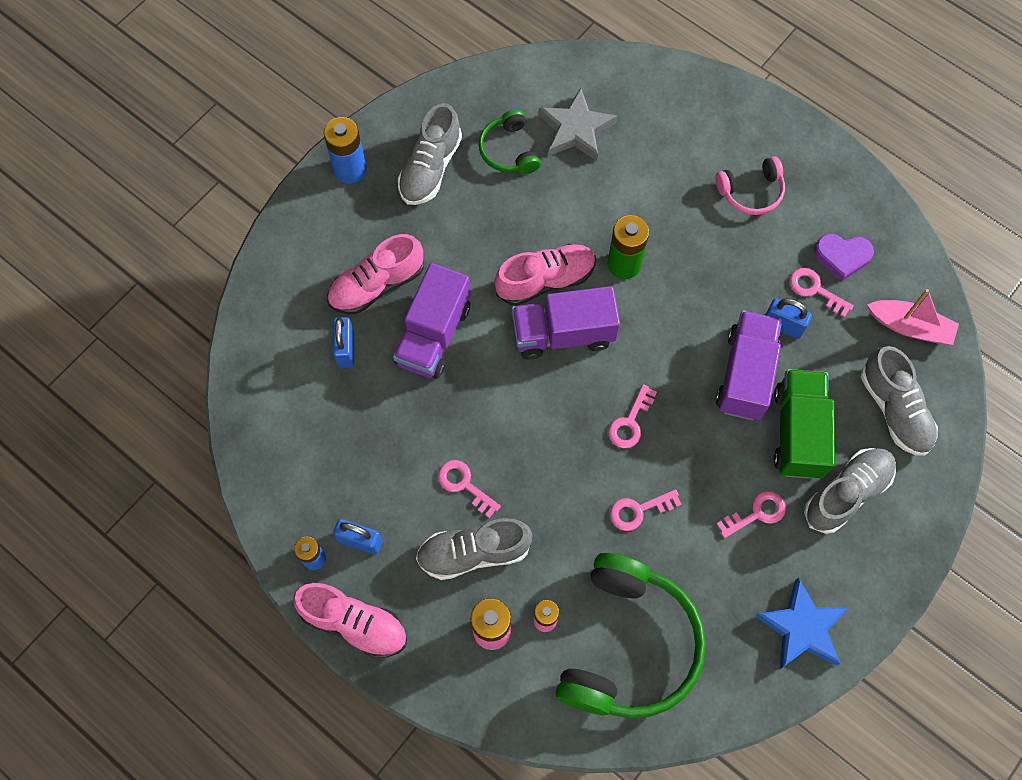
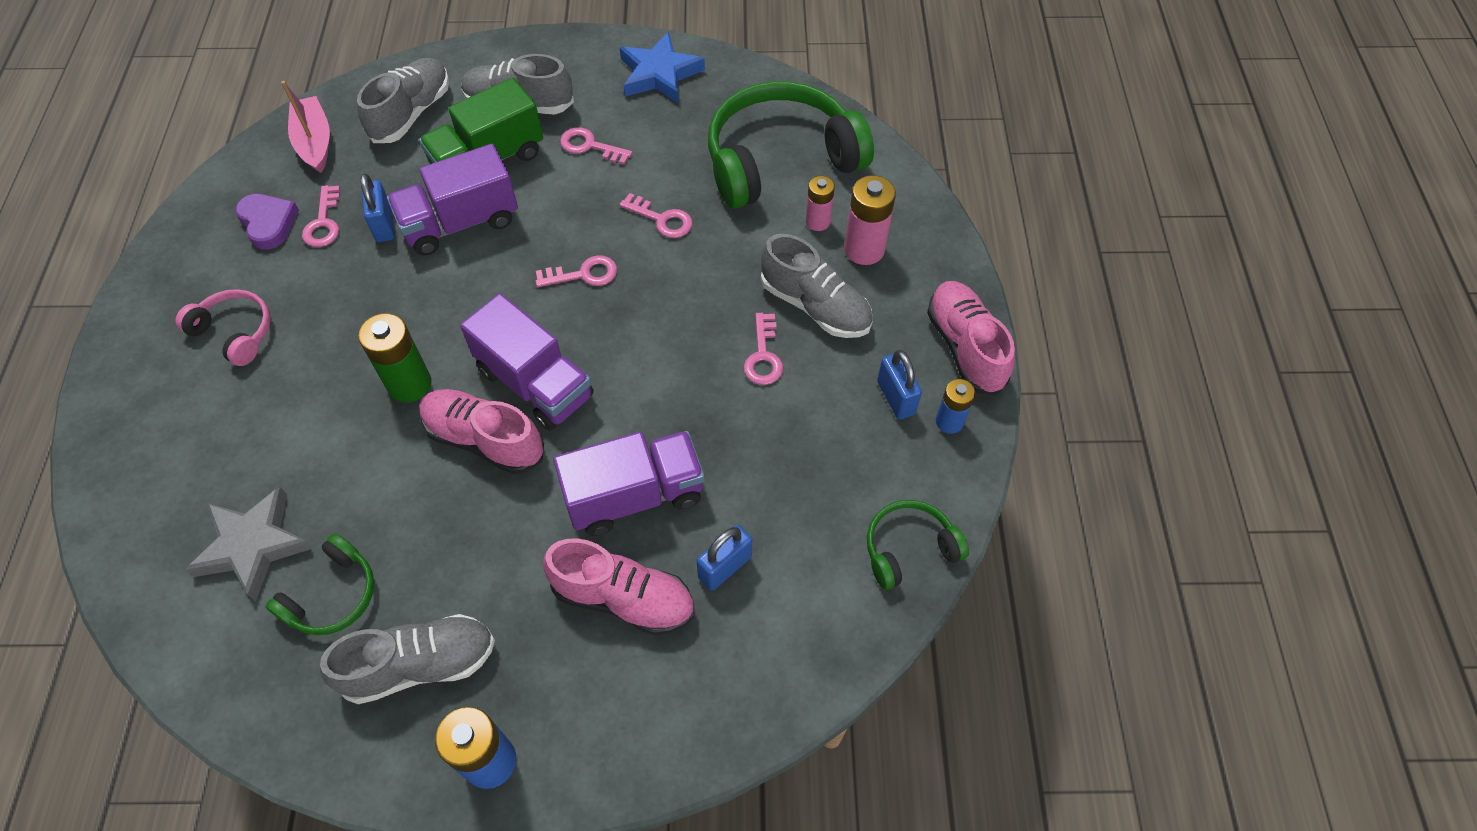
camera: 130 degrees left, 10 degrees down
(262, 457) = (909, 548): none -> green headphones

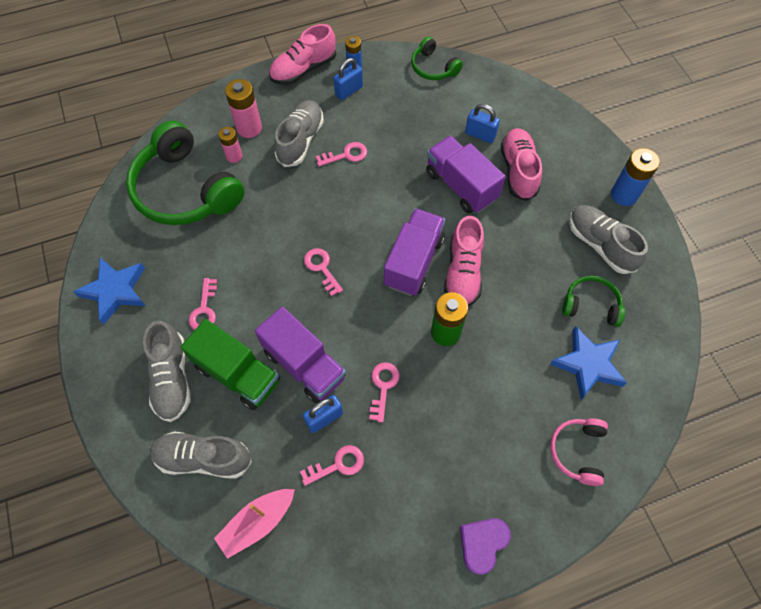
camera: 110 degrees left, 5 degrees up
(235, 332) = (456, 471): pink headphones -> pink headphones (577, 451)
(253, 545) = (588, 364): grey star -> blue star
(268, 223) = (353, 509): purple heart -> purple heart (482, 543)
(662, 219) = (260, 240): pink key -> pink key (383, 387)

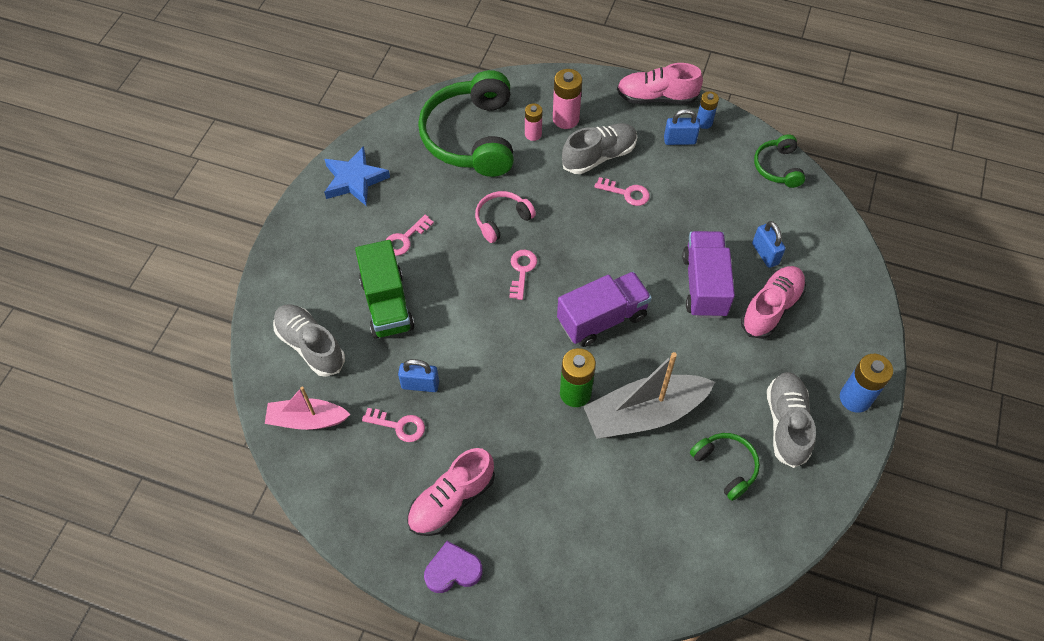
camera: 40 degrees right, 5 degrees down
(172, 378) = (339, 272): grey shoe -> none
(304, 365) = (441, 334): purple truck -> none
(383, 387) = (486, 396): pink key -> none
(463, 272) = (636, 357): pink shoe -> pink shoe (451, 500)
(506, 310) = (644, 414): none -> grey boat
(577, 451) = (596, 568): pink headphones -> pink headphones (502, 220)
(588, 364) = (674, 510): blue star -> none

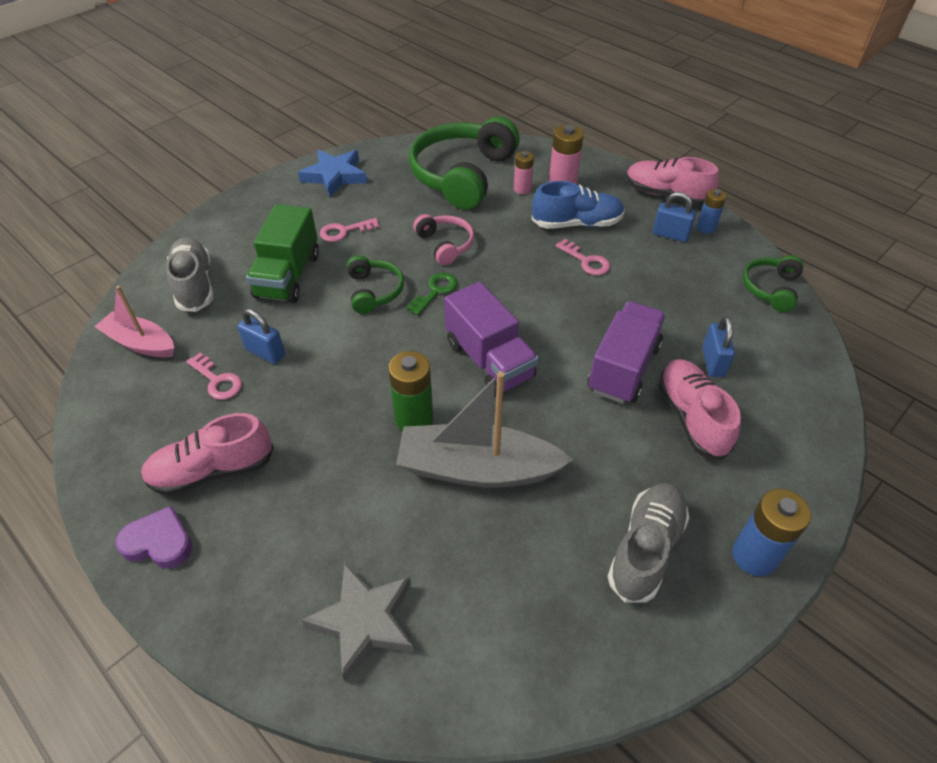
camera: 25 degrees right, 10 degrees down
(502, 220) = (445, 244): pink headphones -> pink headphones turned 75 degrees clockwise
(522, 271) = (435, 291): pink key -> green key
(599, 156) = (577, 224): grey shoe -> blue shoe
(602, 319) = (489, 360): purple truck -> purple truck turned 60 degrees clockwise
(634, 557) = (364, 621): none -> grey star
(726, 466) = (540, 566): green headphones -> green headphones (374, 291)
(771, 308) = (691, 417): pink shoe -> pink shoe turned 75 degrees counterclockwise

